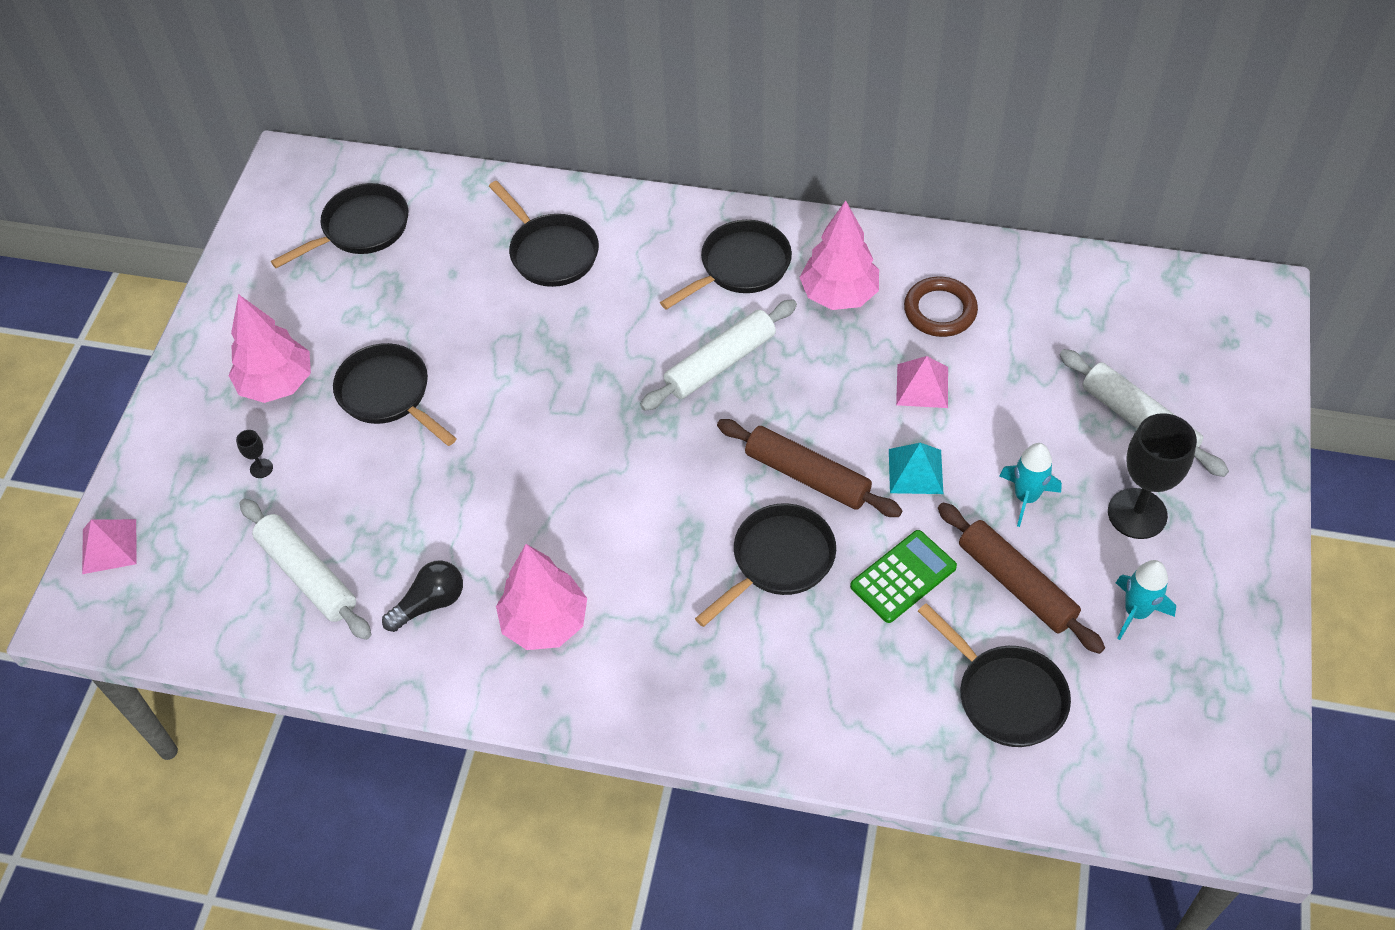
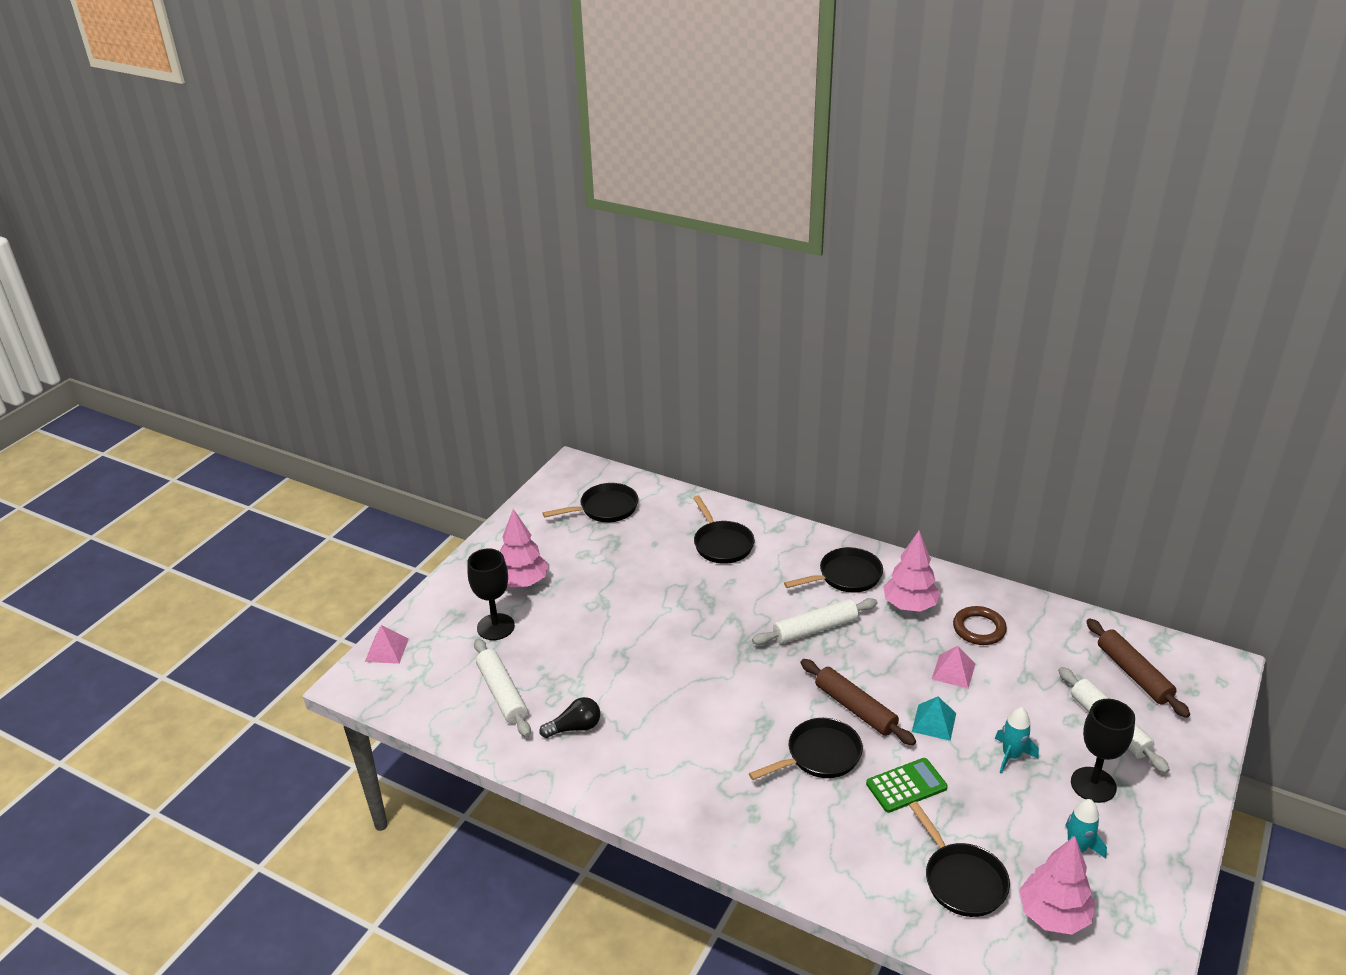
camera: 15 degrees right, 20 degrees down
(261, 468) = (495, 627): black goblet -> black goblet, size x2.45
(388, 394) = (590, 602): black pan -> none
(544, 623) = (646, 756): pink tree -> pink tree (1053, 915)
(1016, 584) = (989, 809): brown rolling pin -> brown rolling pin (1133, 674)

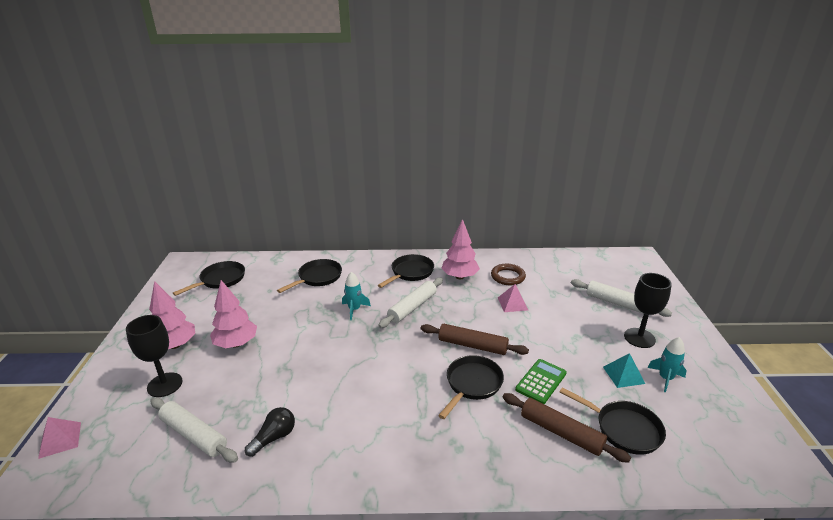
camera: 30 degrees left, 5 degrees down
(721, 544) = (318, 277): black pan -> black pan turned 90 degrees counterclockwise
(934, 722) = (525, 336): turquoise pyramid -> turquoise pyramid (623, 375)
(1011, 756) = (584, 339): turquoise rocket -> turquoise rocket (354, 309)
(1053, 915) = (692, 427): pink tree -> pink tree (236, 344)
(1133, 674) = (604, 273): brown rolling pin -> brown rolling pin (561, 432)

